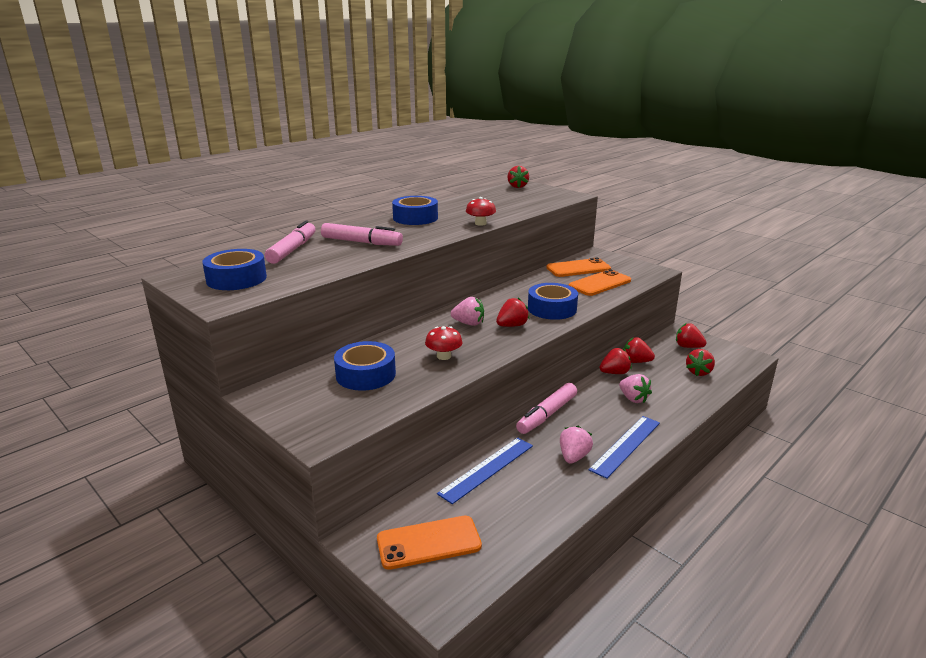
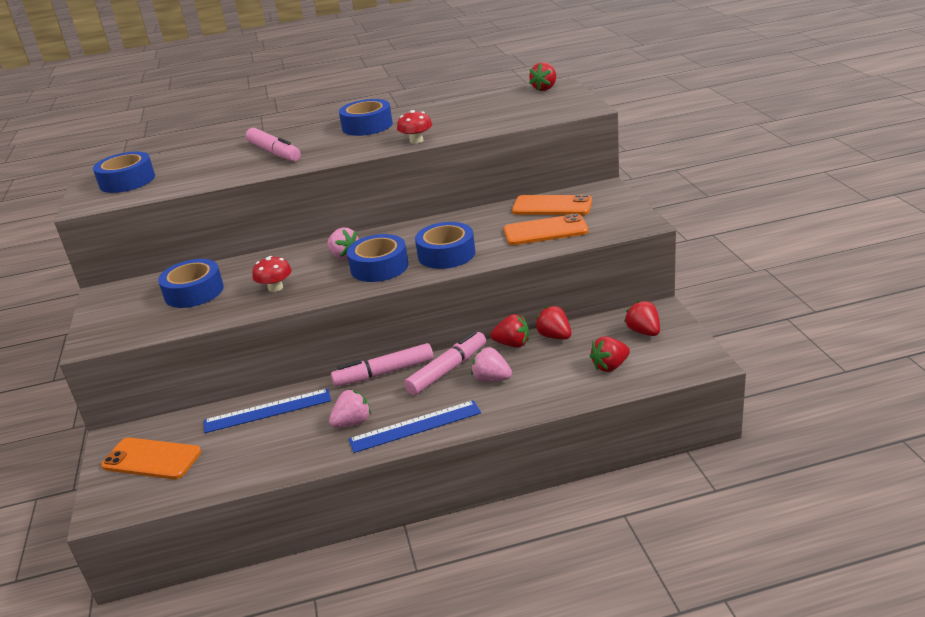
camera: 35 degrees right, 5 degrees up
(292, 250) = (209, 154): pink marker -> pink marker (447, 370)
(512, 326) = (379, 267): red strawberry -> blue tape
(633, 399) = (491, 379): pink strawberry -> pink strawberry turned 120 degrees clockwise

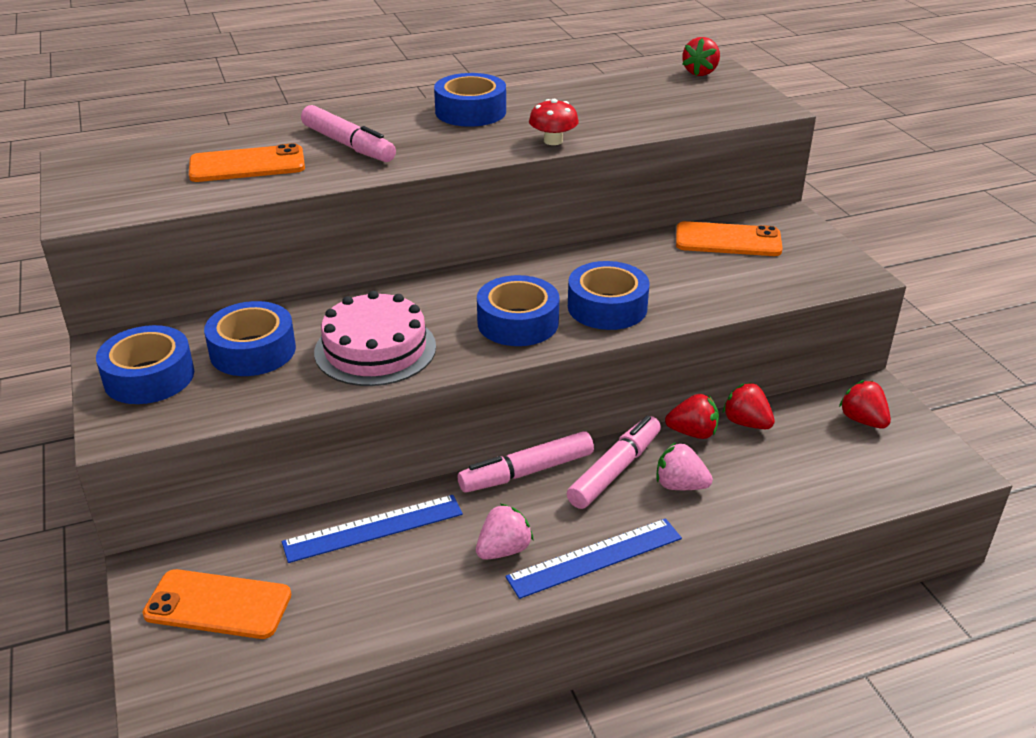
camera: 10 degrees left, 5 degrees up
(127, 181) = (136, 177): blue tape -> blue tape (149, 377)
(275, 288) = (375, 349): red mushroom -> pink cake
(344, 256) = (461, 303): pink strawberry -> none
(545, 231) = (732, 278): orange phone -> orange phone (247, 165)
(610, 366) = (834, 471): red strawberry -> none

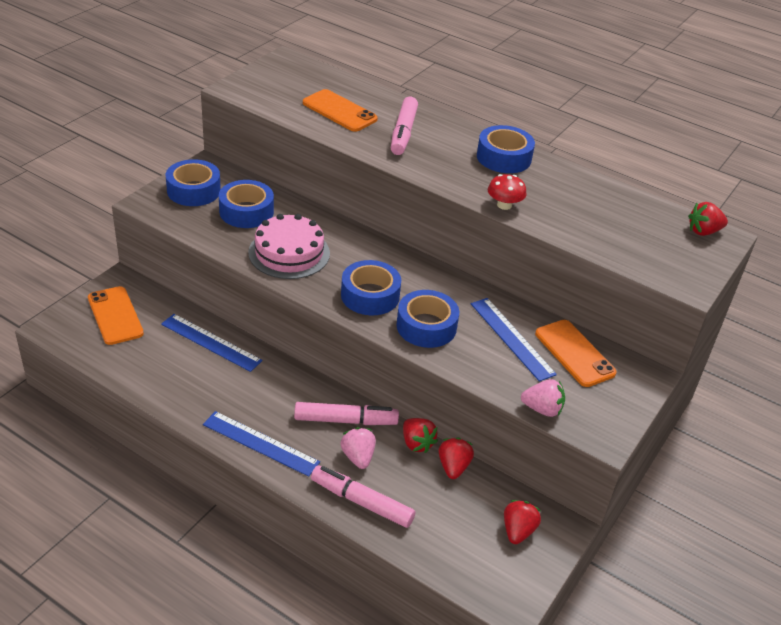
camera: 50 degrees right, 5 degrees up
(503, 550) = (236, 401): pink strawberry -> pink strawberry (542, 409)
(527, 472) = (309, 382): pink marker -> pink marker (362, 502)
(674, 264) = (511, 338): none -> blue ruler

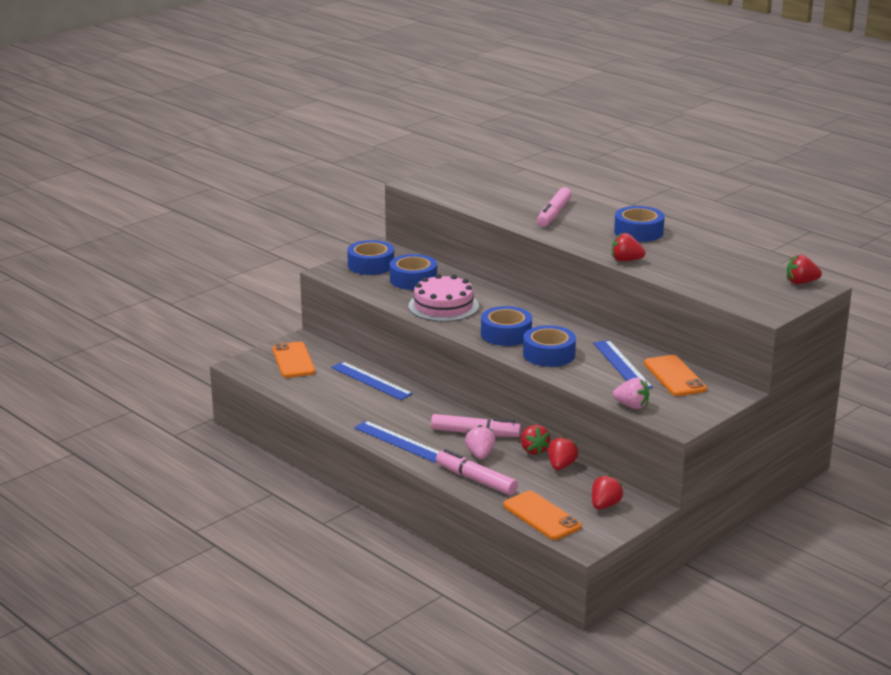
camera: 15 degrees right, 15 degrees down
(339, 111) = (501, 199): orange phone -> orange phone (541, 516)
(504, 205) = (626, 260): red mushroom -> red strawberry

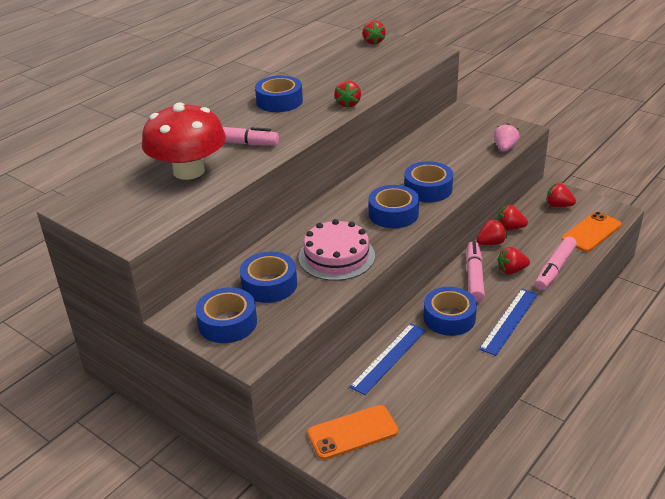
camera: 95 degrees left, 10 degrees up
(415, 413) = (449, 318): none -> blue tape
(480, 455) = (511, 270): pink strawberry -> red strawberry
(507, 198) = (189, 171): none -> red mushroom
(621, 365) = (435, 155): blue ruler -> none
(674, 376) = (446, 133): orange phone -> none

